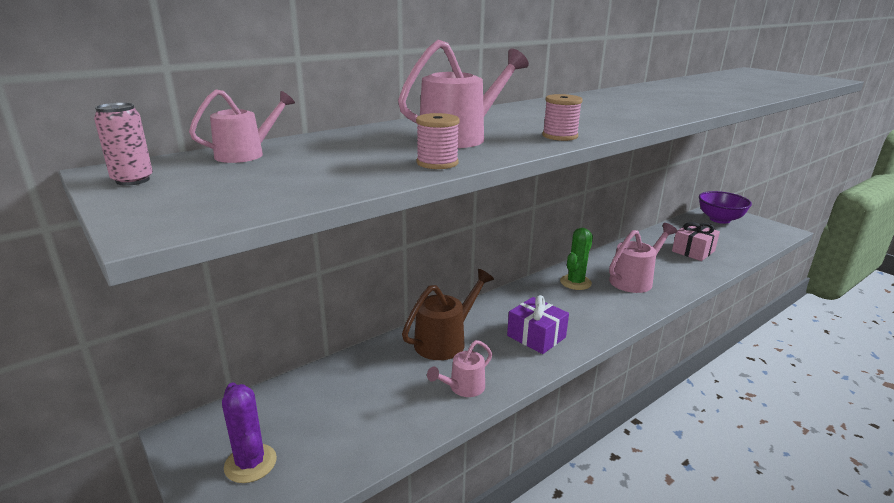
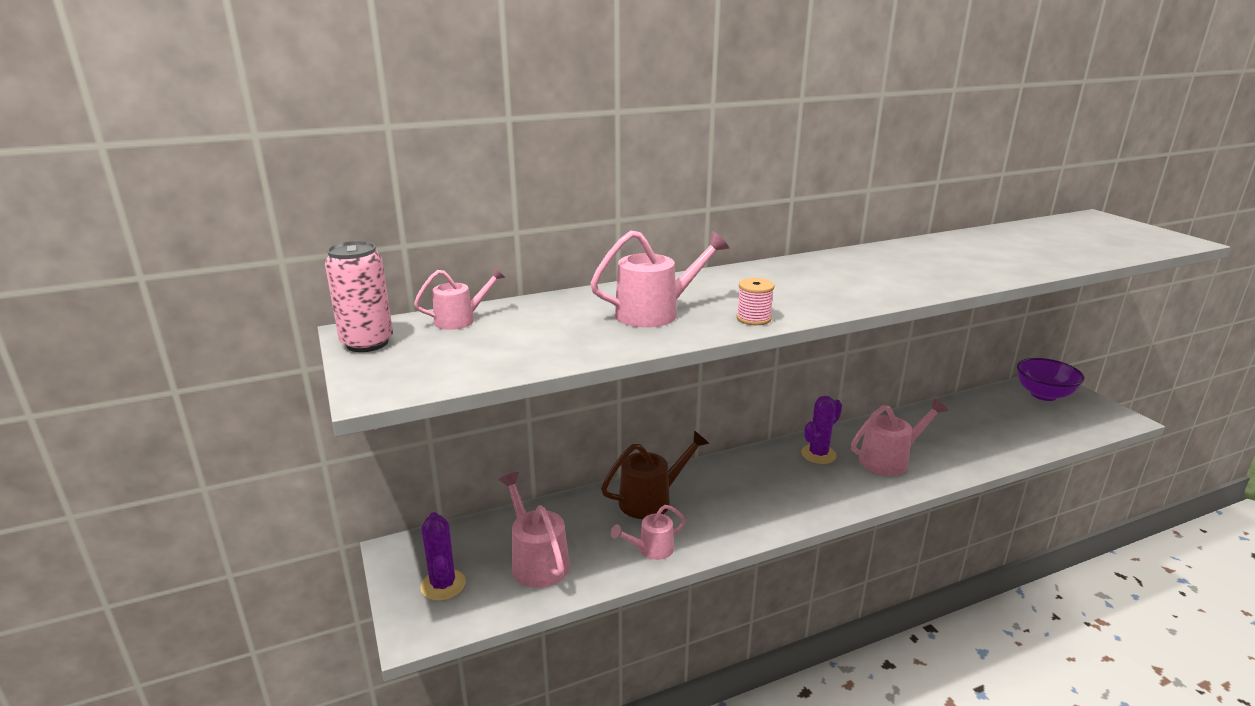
camera: 15 degrees right, 0 degrees up
(133, 180) = (367, 343): pink can -> pink can, size x1.71
(349, 418) = (536, 560): none -> pink watering can
(437, 163) = (614, 345): pink spool -> none
(536, 336) = (747, 509): purple gift -> none
(575, 282) = (818, 454): green cactus -> purple cactus
(693, 251) = (982, 433): pink gift -> none

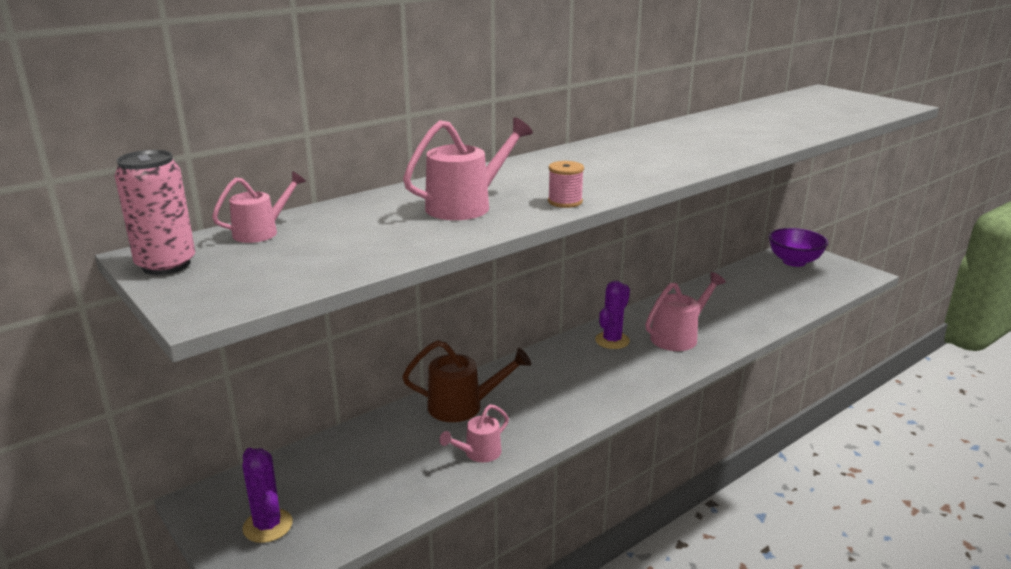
camera: 15 degrees left, 0 degrees up
(536, 560) = (362, 484): pink watering can -> none
(652, 499) = (464, 406): brown watering can -> brown watering can turned 45 degrees clockwise

